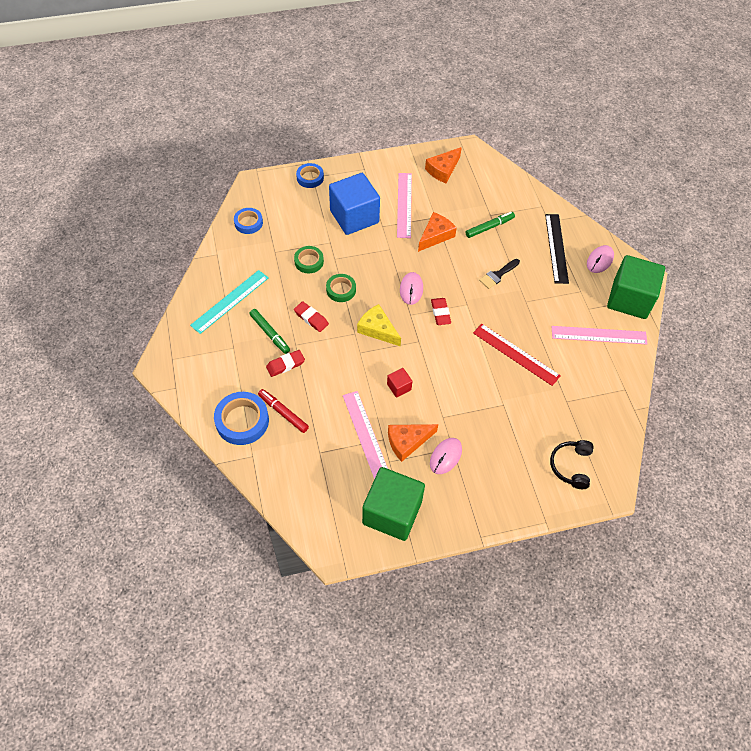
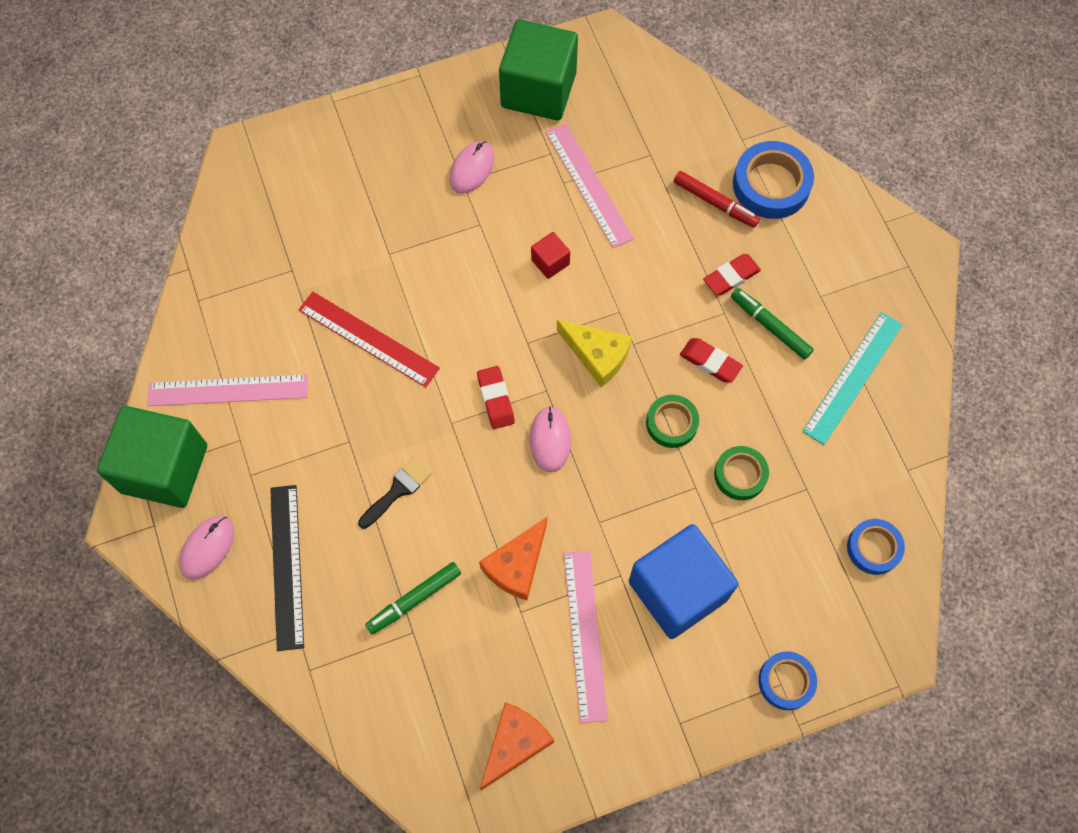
camera: 175 degrees right, 10 degrees up
(407, 442) = (528, 182): orange cheese -> none
(571, 466) = (293, 175): black headphones -> none

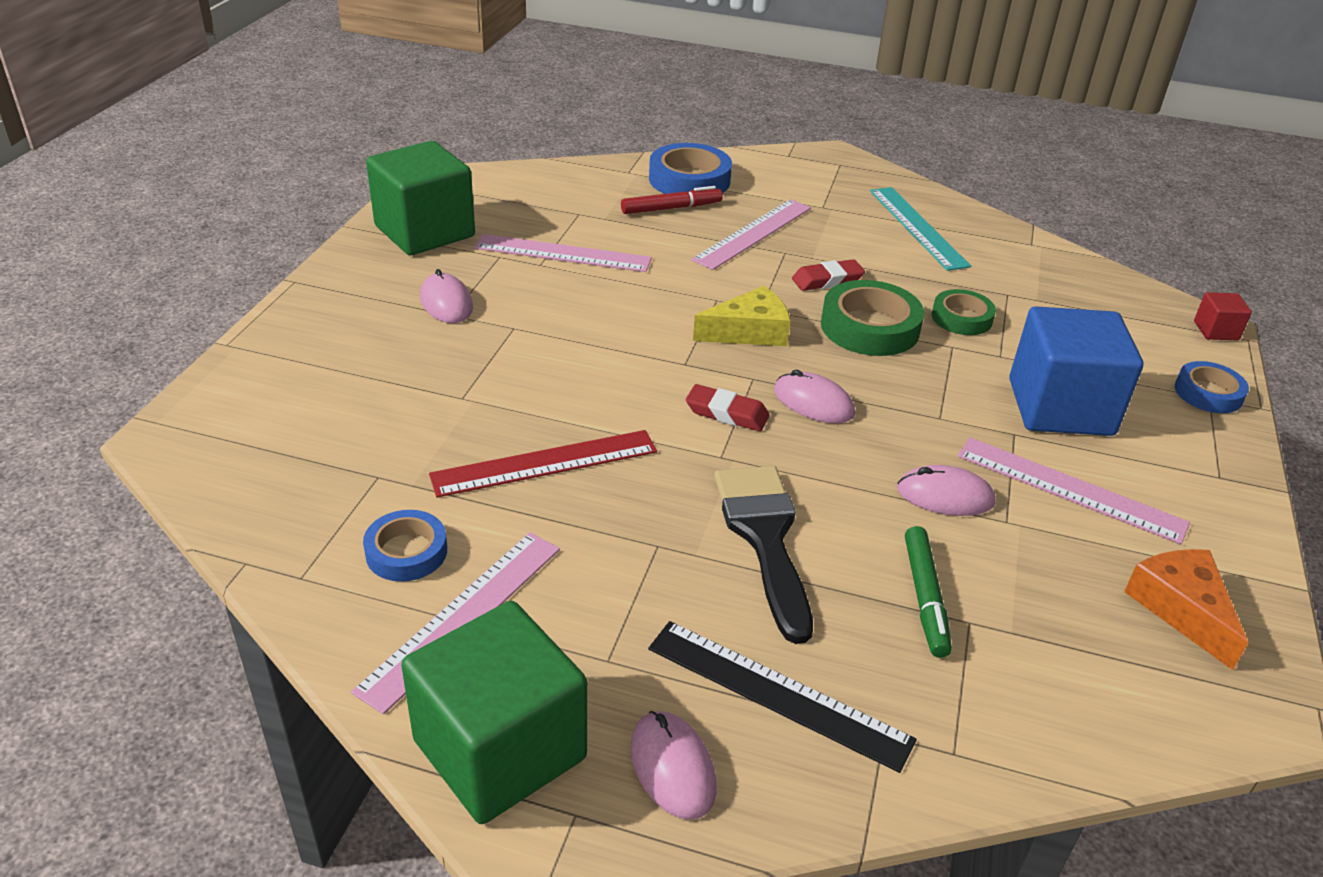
camera: 55 degrees left, 30 degrees down
(398, 490) = (765, 538): black brush -> black brush, size x1.78
(517, 565) = (945, 495): orange cheese -> pink mouse
(550, 262) = (613, 309): red cube -> red cube (1216, 331)
(671, 423) = (869, 327): green tape -> green tape, size x1.61
(731, 277) = (753, 233): red eraser -> pink ruler
(770, 326) = (825, 239): green marker -> none
(873, 548) = (1096, 290): blue tape -> blue tape (406, 552)

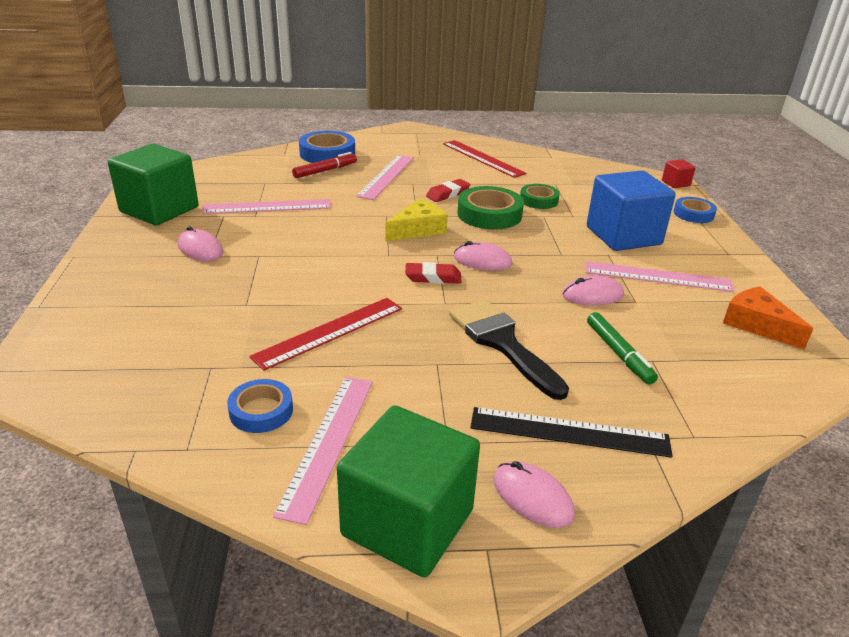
camera: 20 degrees left, 5 degrees down
(917, 227) = (482, 158): turquoise ruler -> red ruler

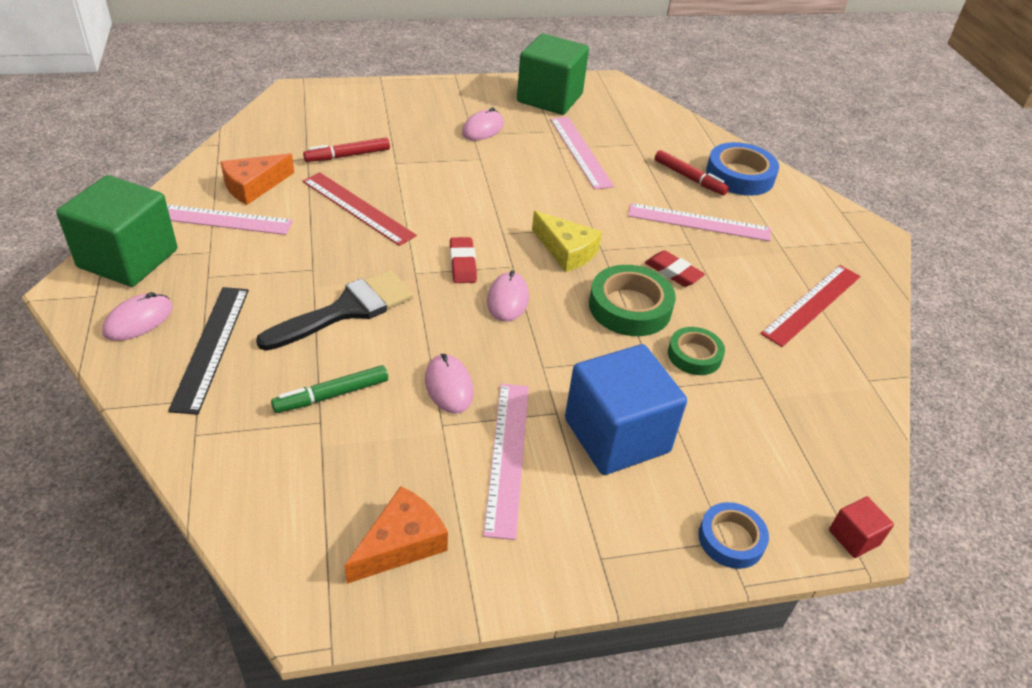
camera: 80 degrees right, 10 degrees up
(217, 336) = (347, 156): none -> red marker
(261, 411) = (253, 186): blue tape -> orange cheese

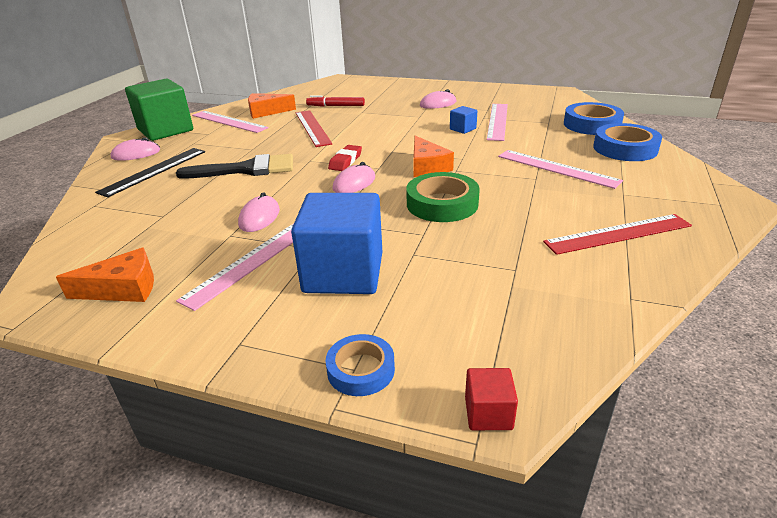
camera: 35 degrees right, 10 degrees down
(332, 395) = (185, 205): green marker -> none
(549, 98) = (504, 95): green cube -> none
(552, 174) = (463, 129): none -> blue cube
(566, 251) = (427, 167): yellow cheese -> orange cheese
(673, 272) = (502, 191): red eraser -> none
(683, 140) = (592, 124): none -> blue tape
(689, 178) = (575, 144): red marker -> none
(694, 355) = (465, 242): green tape -> none

